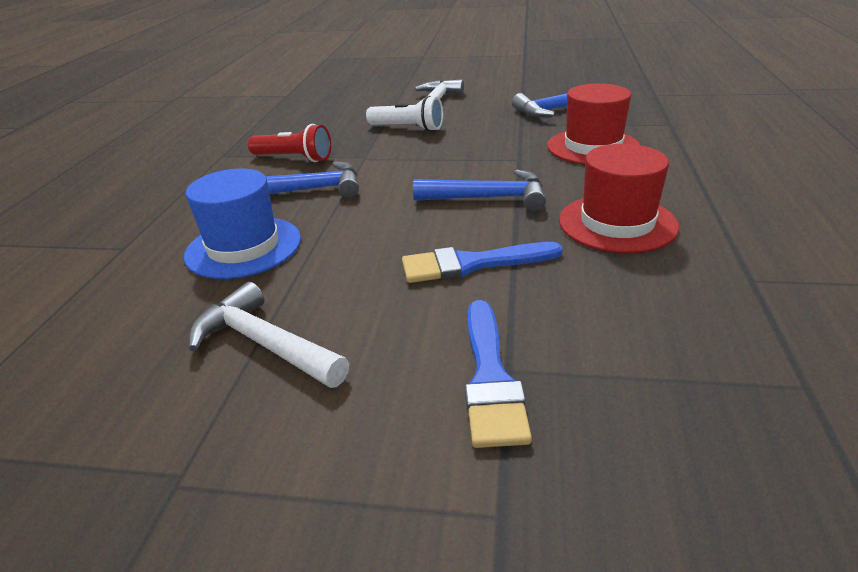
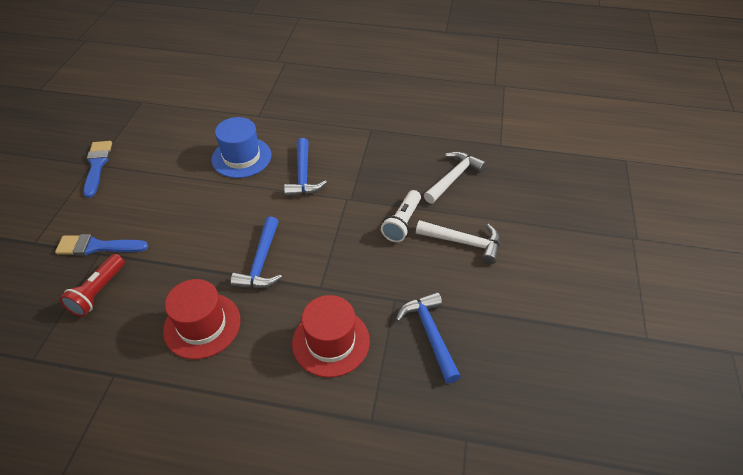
camera: 90 degrees right, 15 degrees up
(265, 344) = (155, 175): white hammer -> white hammer (453, 178)
(294, 158) = (356, 164): red flashlight -> red flashlight (98, 292)
(472, 264) = (186, 248): blue brush -> blue brush (97, 166)

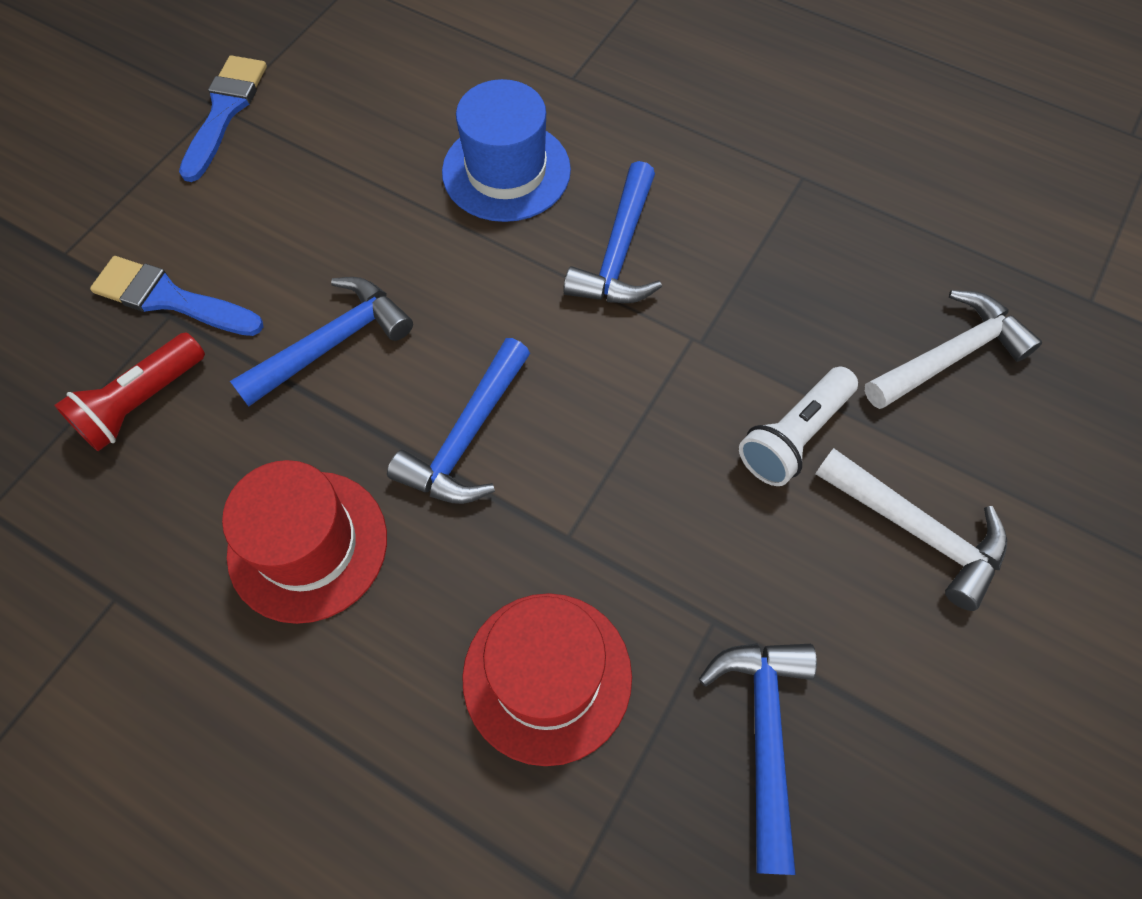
camera: 20 degrees right, 15 degrees up
(184, 243) = (332, 343): none -> blue hammer

